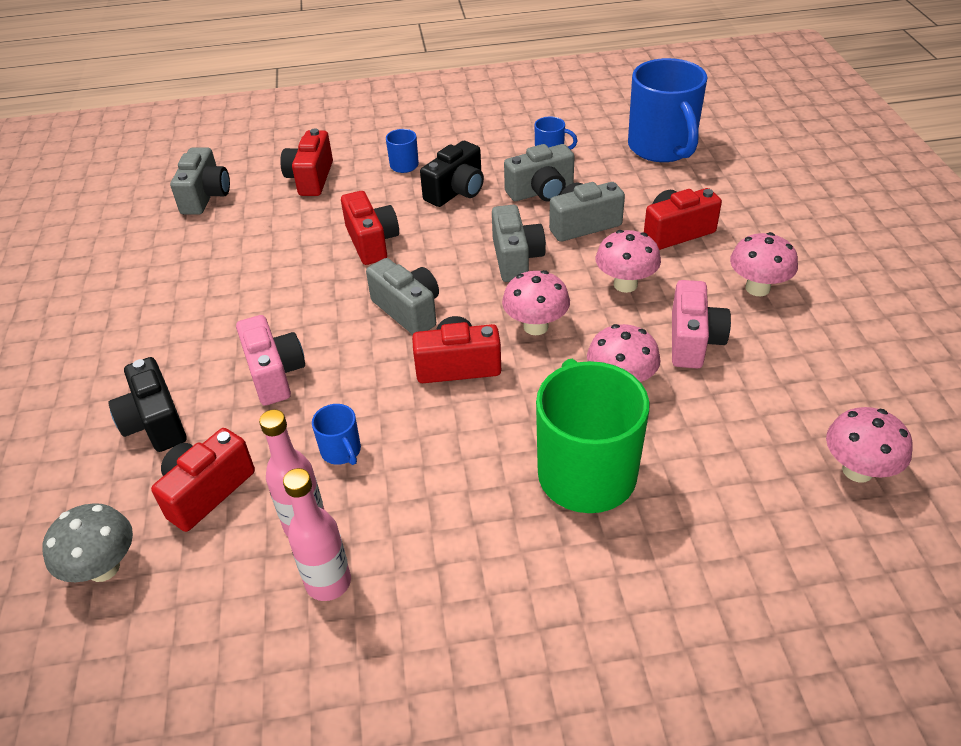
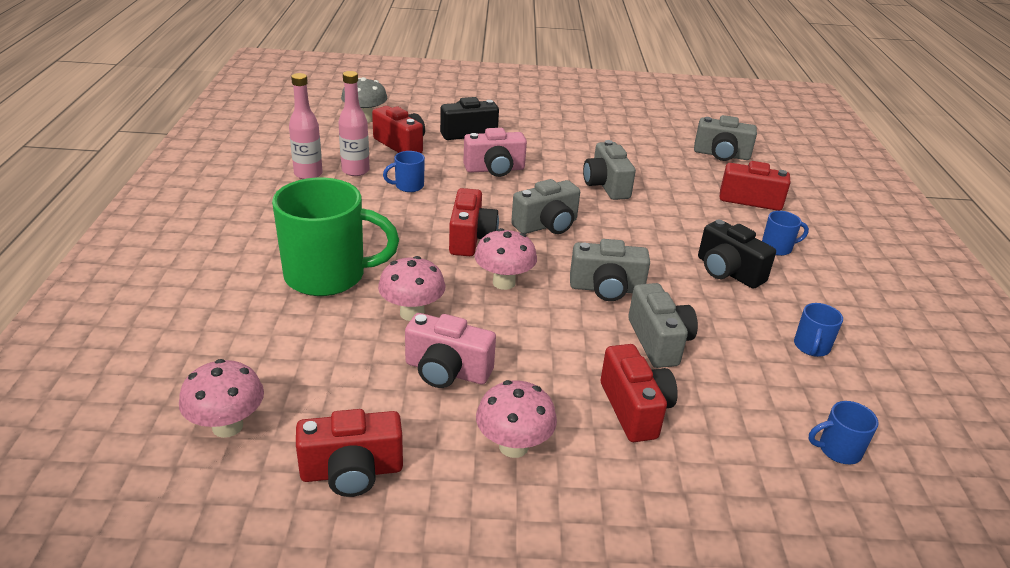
camera: 95 degrees right, 10 degrees down
(372, 242) = (646, 219): red camera -> red camera (352, 472)
(541, 191) = (726, 325): grey camera -> grey camera (606, 186)
(625, 284) = (548, 347): pink mushroom -> none
(662, 148) = (838, 450): blue mug -> blue mug, size x0.43

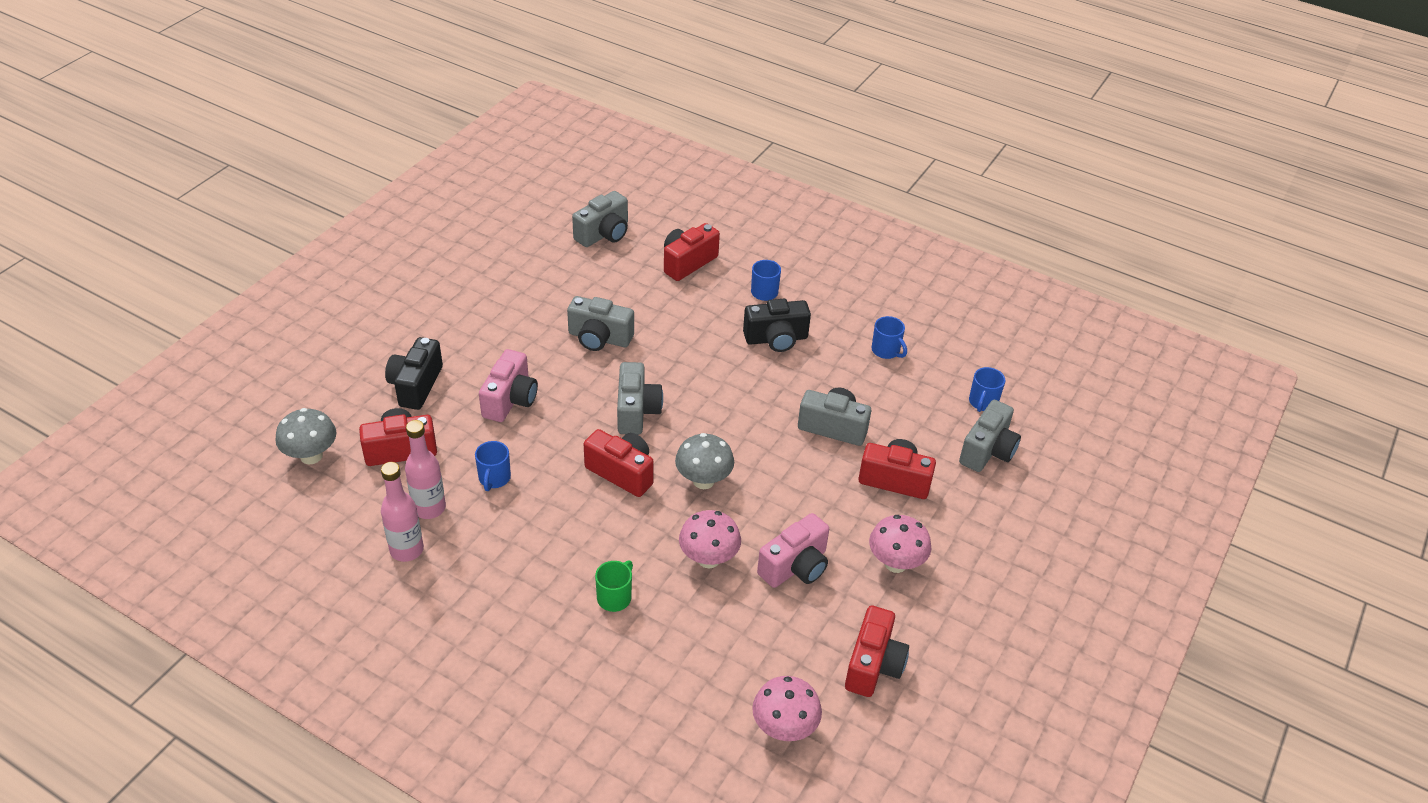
camera: 60 degrees left, 10 degrees up
(328, 276) = (615, 597): green mug -> green mug, size x0.43
(504, 282) = (703, 481): pink mushroom -> grey mushroom
(606, 289) = (752, 421): grey camera -> grey camera (987, 451)

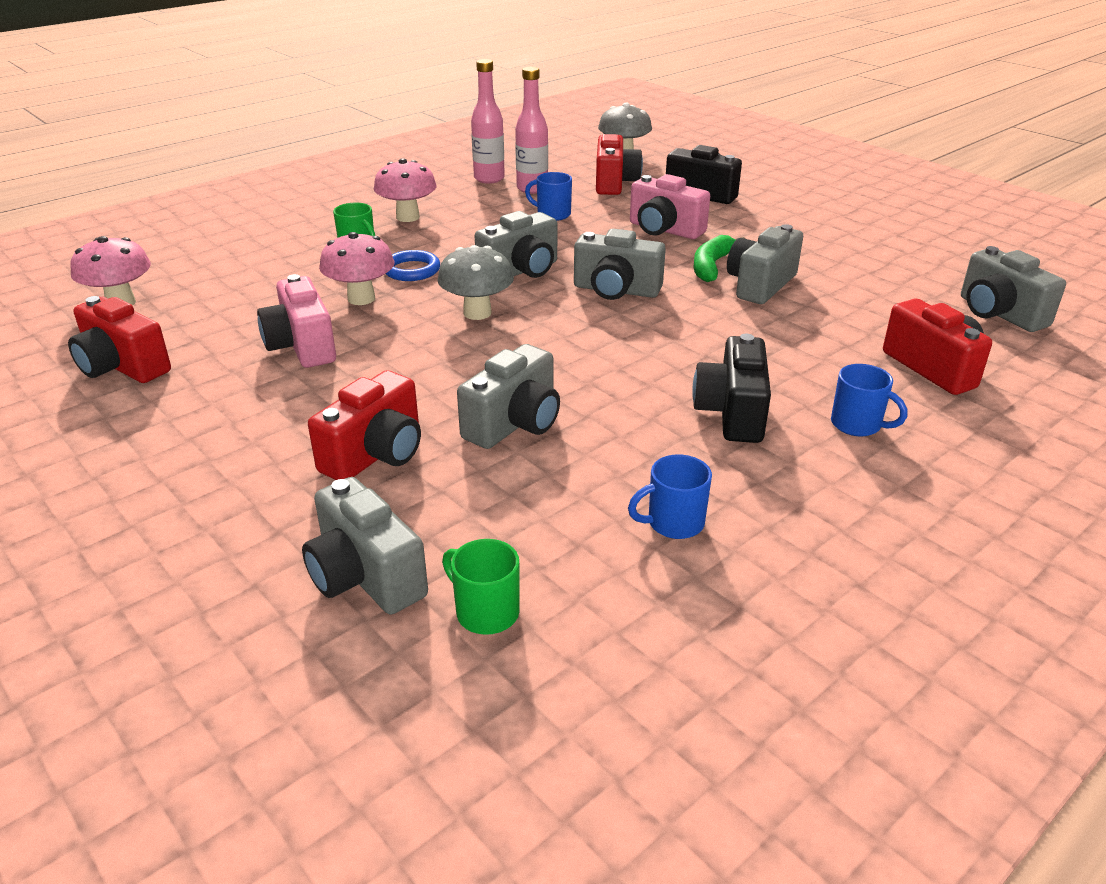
camera: 110 degrees right, 10 degrees down
(575, 365) = (711, 266): none -> green banana
(622, 472) = (521, 271): red camera -> grey camera
(645, 543) = (411, 270): none -> blue ring
(895, 563) = (237, 417): pink mushroom -> pink mushroom (408, 217)
(982, 402) = (485, 612): blue mug -> green mug

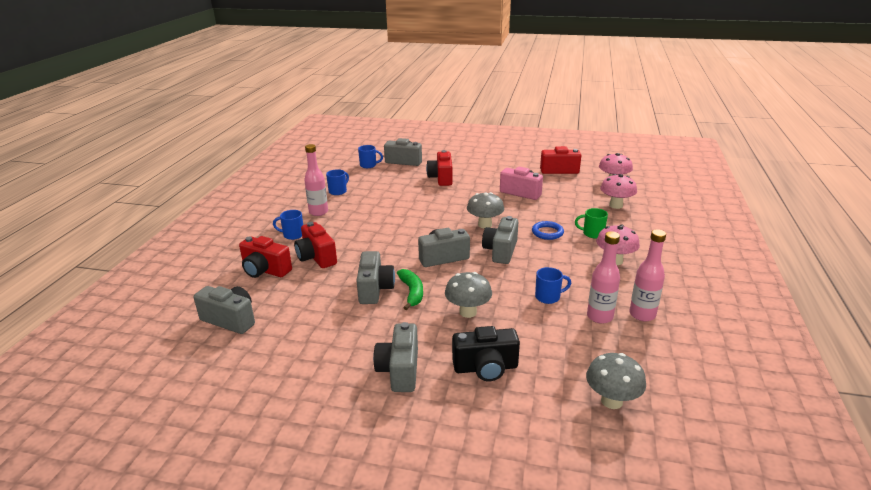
camera: 145 degrees right, 5 degrees down
(361, 298) = (539, 214): pink mushroom -> pink mushroom (616, 205)
(485, 612) = (369, 165): green mug -> blue mug
(514, 423) = (413, 197): grey camera -> grey camera (399, 370)
(614, 183) = (560, 350): red camera -> red camera (316, 257)
(664, 230) = (468, 312): pink camera -> grey mushroom
(732, 413) = (342, 223): black camera -> none
(769, 467) = (318, 212): none -> pink bottle

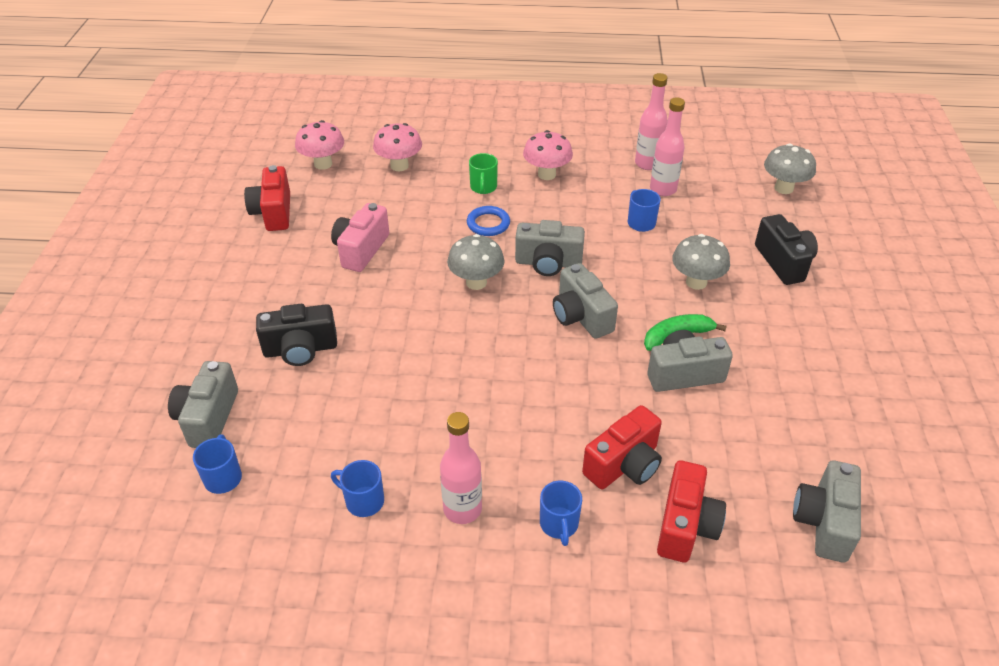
camera: 100 degrees left, 15 degrees up
(399, 370) = (823, 324): grey camera -> none
(441, 178) = (300, 349): red camera -> black camera

